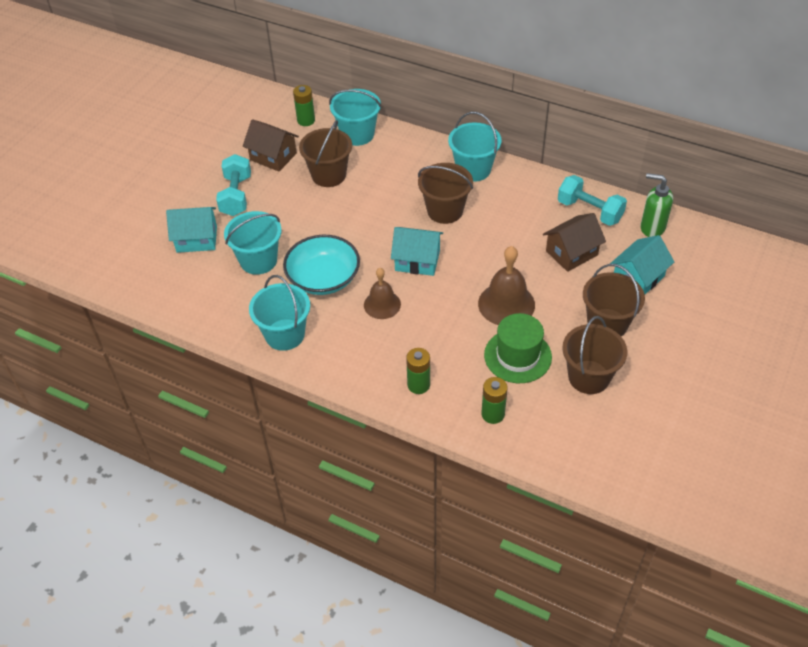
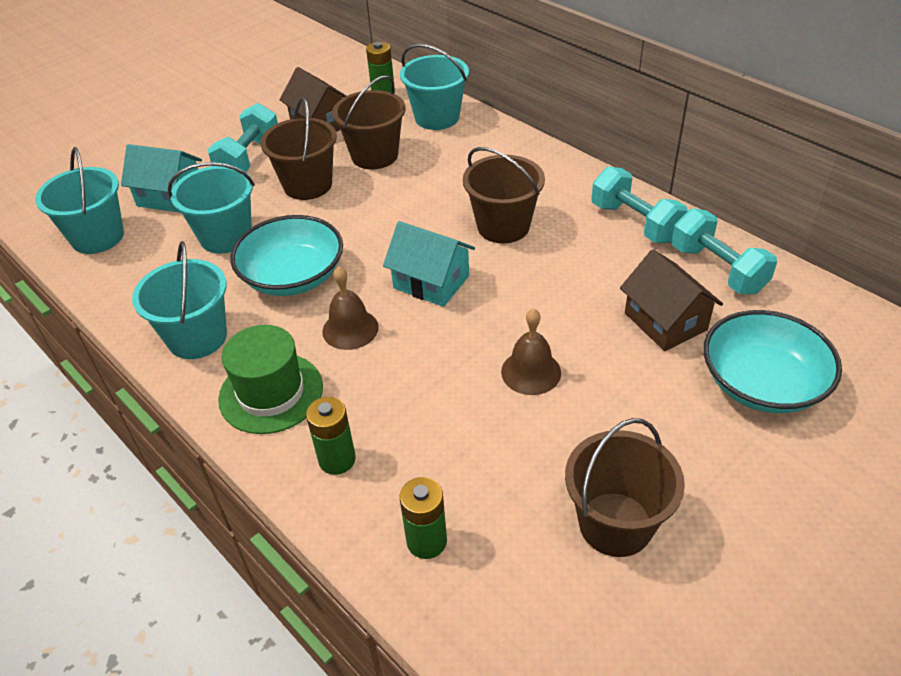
camera: 20 degrees right, 5 degrees down
(473, 169) = (568, 184): turquoise bucket -> turquoise bucket (97, 237)
(506, 304) = (531, 372): brown bell -> brown bell, size x0.66
(517, 356) = (512, 456): green hat -> green hat (271, 393)
(528, 189) = (635, 223): none -> turquoise dumbbell
(571, 253) = (665, 321): brown house -> brown house turned 75 degrees clockwise
(607, 324) = (682, 443): brown bucket -> brown bucket (308, 185)
(638, 278) = (762, 383): turquoise house -> turquoise bowl
(652, 227) = (811, 313): green soap dispenser -> none

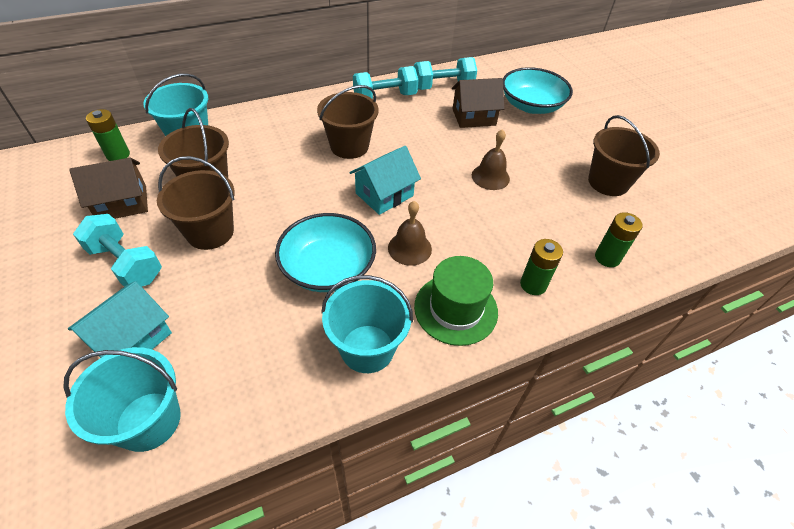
camera: 75 degrees left, 5 degrees up
(226, 236) = (239, 304): turquoise bucket -> none

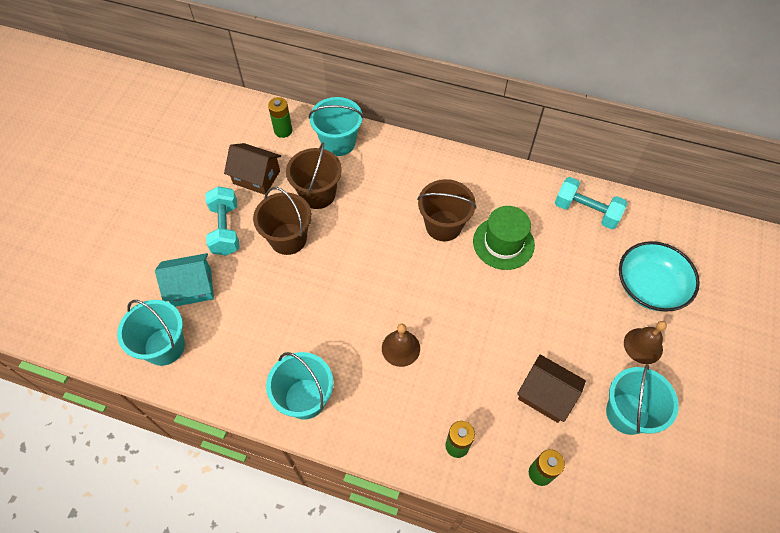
camera: 45 degrees right, 10 degrees up
(328, 268) = (334, 322): turquoise bowl -> none
(384, 195) = (427, 289): turquoise house -> none
(385, 97) = (520, 192): turquoise dumbbell -> none
(455, 309) = (384, 418): green hat -> green hat (503, 243)
(474, 117) = (579, 263): brown house -> brown house (546, 395)
(490, 177) = (527, 333): brown bell -> brown bell (643, 345)
(608, 182) = (627, 413): brown bucket -> turquoise bucket

